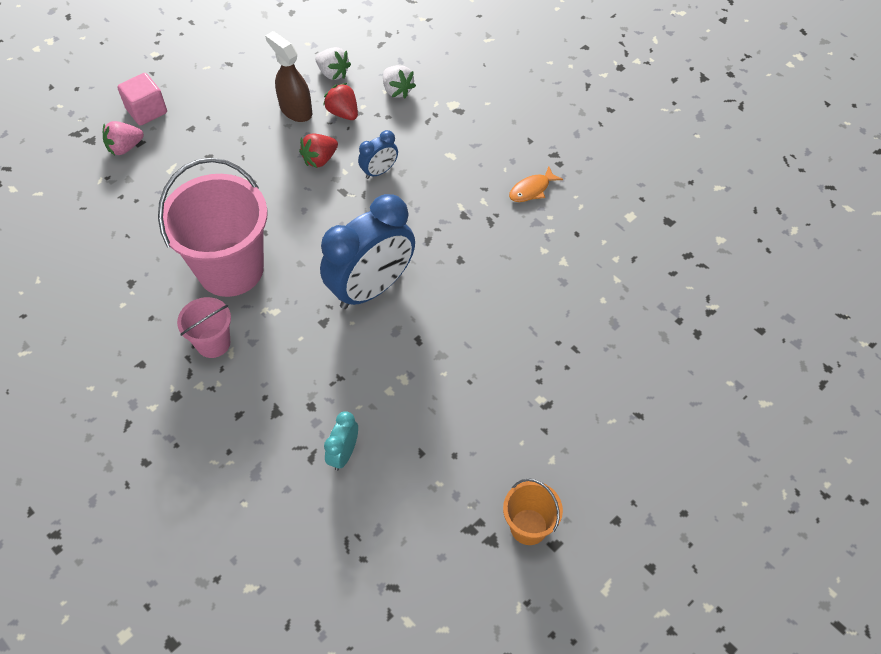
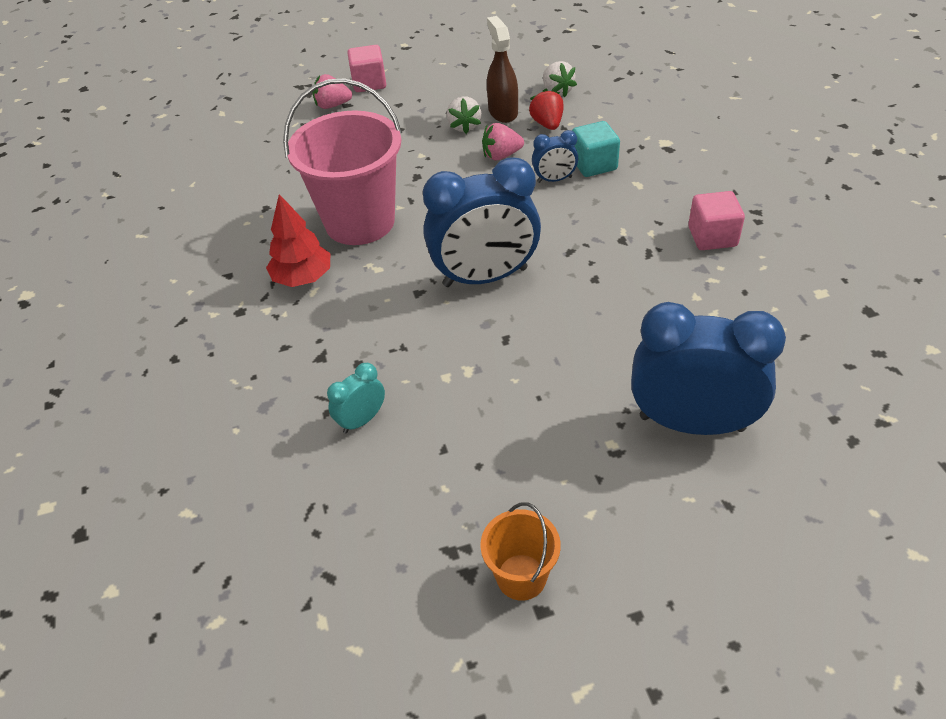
camera: 30 degrees right, 10 degrees down
(213, 343) = (303, 278): pink bucket -> red tree
(320, 159) = (501, 155): red strawberry -> pink strawberry
(397, 90) = (613, 118): white strawberry -> white strawberry (464, 126)
(405, 145) = (594, 164): none -> turquoise cube
(531, 190) = (712, 237): orange fish -> pink cube
(587, 360) = (691, 423): none -> blue clock

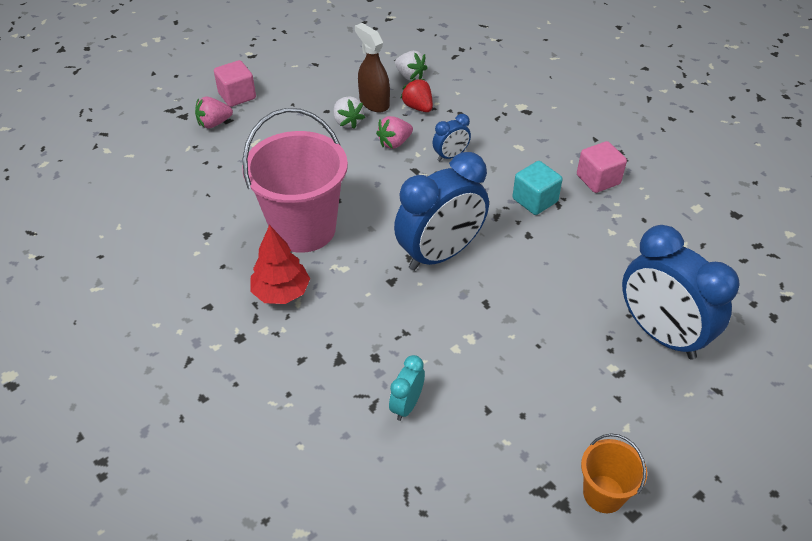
camera: 25 degrees left, 0 degrees up
(594, 164) = (475, 136): turquoise cube -> turquoise cube (535, 200)
(691, 423) = (660, 334): blue clock -> blue clock turned 120 degrees counterclockwise

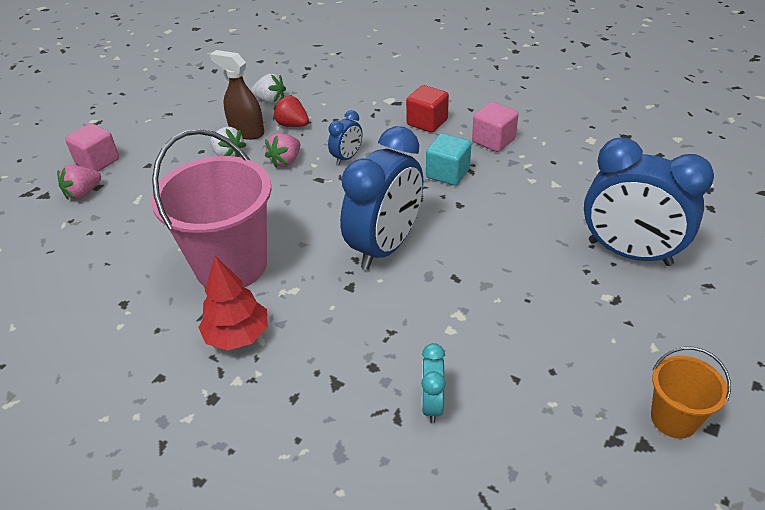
camera: 20 degrees left, 5 degrees down
(544, 141) = (427, 122): none -> red cube

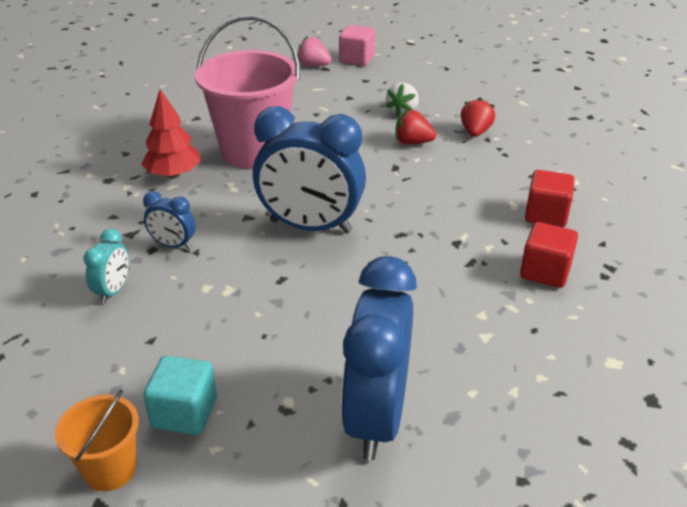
camera: 70 degrees right, 5 degrees down
(246, 132) = (445, 111): brown spray bottle -> none
(270, 101) = (507, 111): white strawberry -> none
(286, 161) = (412, 142): pink strawberry -> red strawberry
(347, 158) = (441, 175): blue clock -> blue clock (173, 245)
(432, 404) = (113, 291): turquoise clock -> turquoise clock turned 120 degrees clockwise
(447, 173) = (454, 246): turquoise cube -> turquoise cube (184, 413)
(493, 141) = (545, 272): pink cube -> red cube

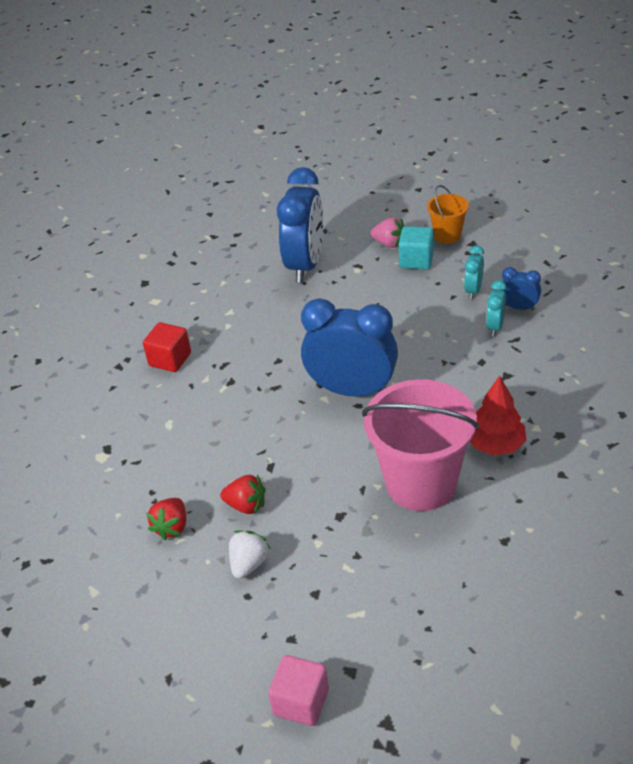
camera: 175 degrees left, 5 degrees up
(116, 347) = (473, 290): none -> turquoise clock
(173, 245) = (465, 366): blue clock -> blue clock (519, 307)
(313, 65) = (367, 678): pink strawberry -> pink strawberry (389, 244)
(546, 215) = (145, 413): red cube -> none

